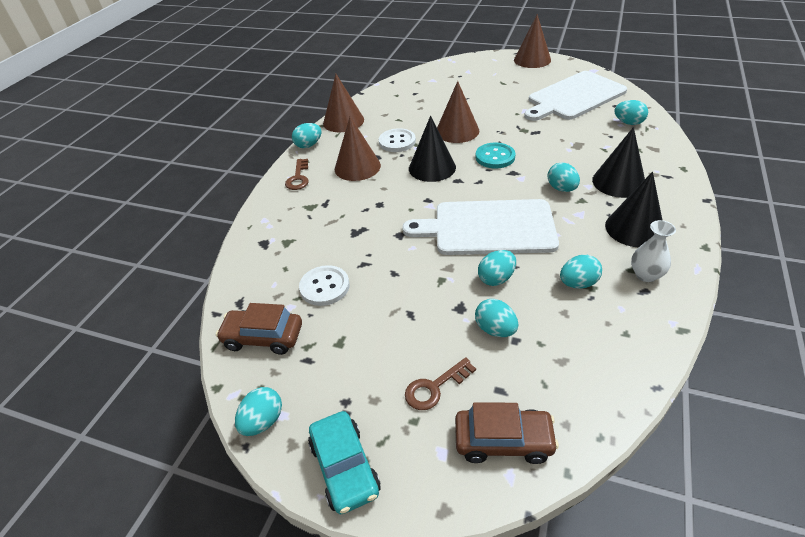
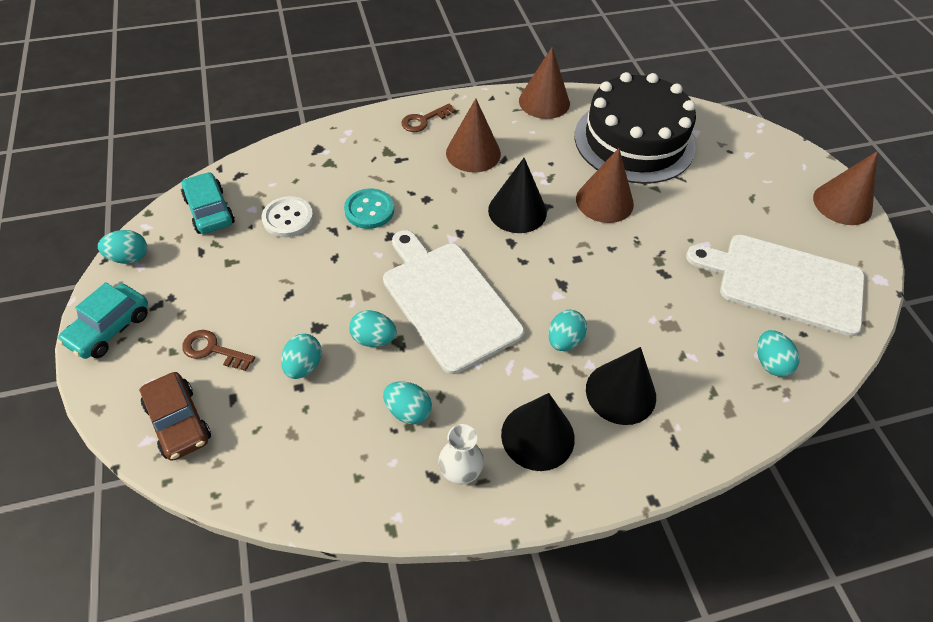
camera: 50 degrees right, 10 degrees up
(263, 337) = (210, 211): brown car -> turquoise car
(308, 145) = (481, 99): turquoise egg -> none
(397, 142) = (542, 161): white button -> none
(417, 102) = (634, 141): none -> black cake
(495, 157) = (579, 256): turquoise button -> turquoise button (369, 210)

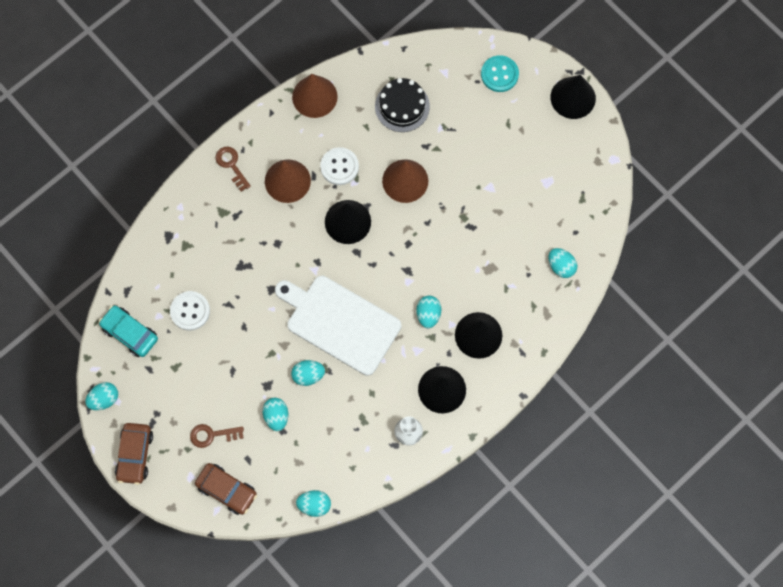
camera: 25 degrees left, 20 degrees up
(109, 328) = (135, 455): turquoise car -> brown car
(369, 210) = (243, 274): turquoise button -> turquoise button (499, 74)
(408, 411) = (358, 413): turquoise egg -> turquoise egg (314, 505)
(424, 120) = (231, 165): brown key -> brown key turned 120 degrees clockwise
(536, 162) = (339, 167): none -> white button
(634, 141) = (402, 106): black cake -> black cake, size x0.54
(784, 282) = (552, 194): white cutting board -> none
(842, 204) = (573, 97): brown cone -> black cone

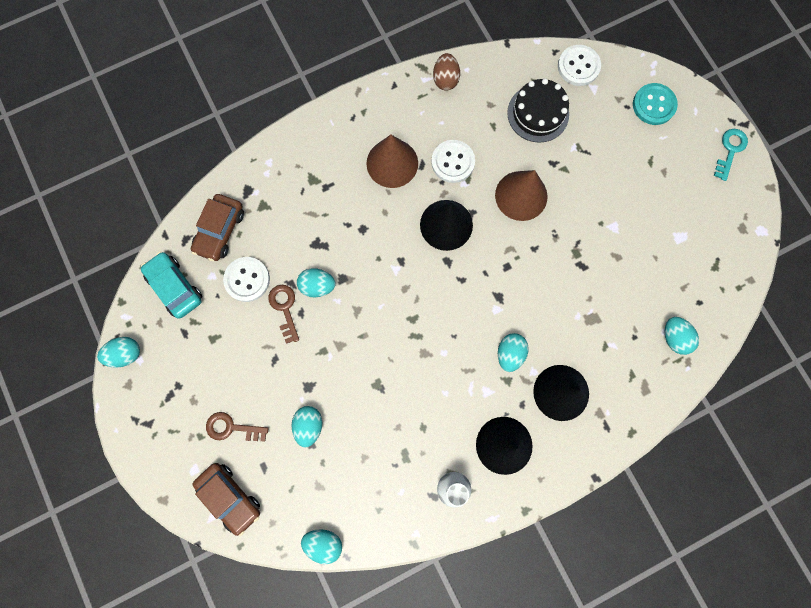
camera: 15 degrees right, 5 degrees up
(135, 455) = (140, 427): brown car -> brown car (220, 231)
(231, 165) = (336, 131): brown key -> brown key (284, 308)
(308, 375) = (357, 387): turquoise egg -> turquoise egg (317, 286)
(314, 96) = (445, 79): brown cone -> brown egg
(340, 323) = (408, 337): white cutting board -> none
(427, 56) = (578, 66): none -> white button
(573, 97) = (730, 150): black cone -> turquoise key

